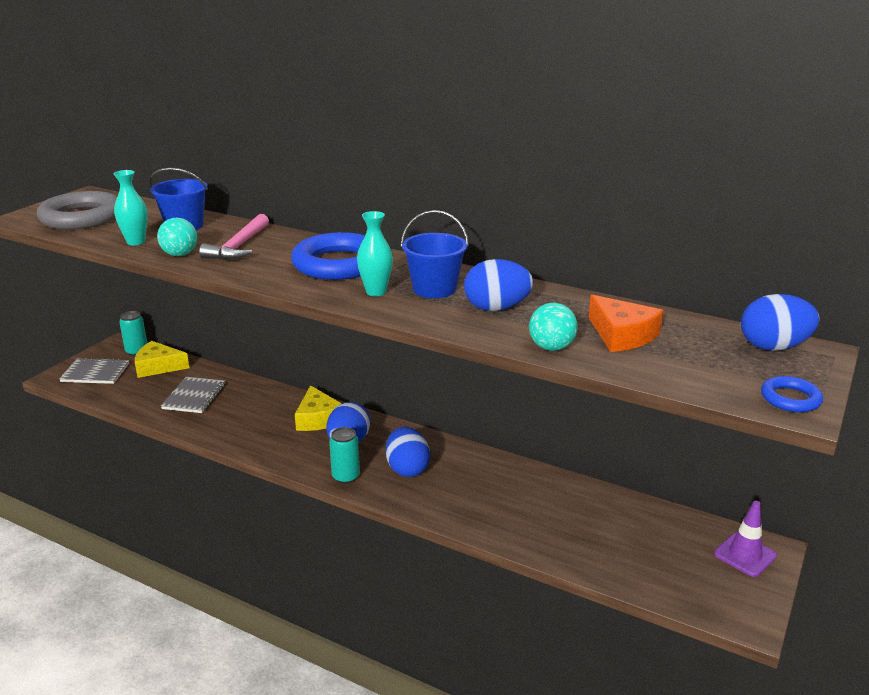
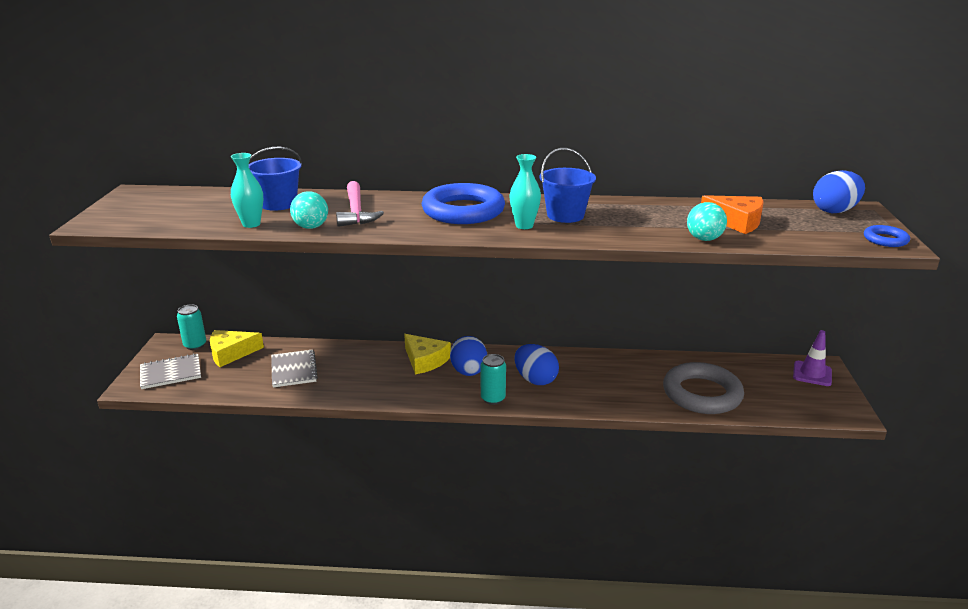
camera: 25 degrees left, 0 degrees up
(82, 217) = (161, 213): grey ring -> grey ring (702, 394)
(496, 308) = (629, 220): blue egg -> none

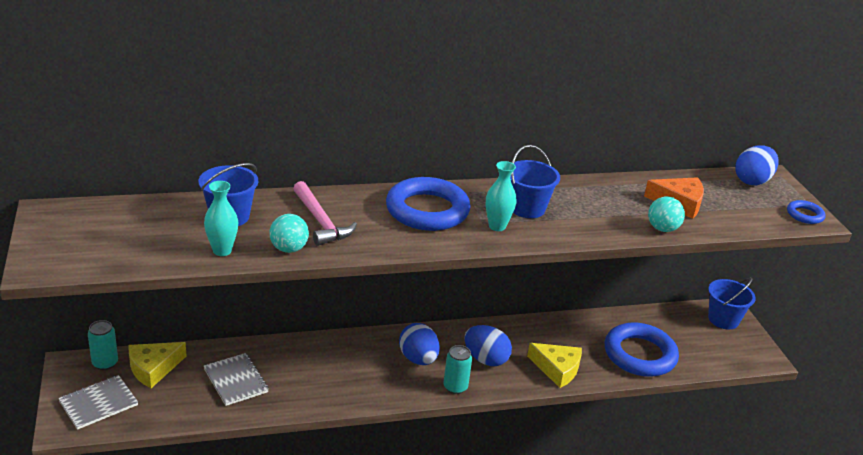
camera: 20 degrees left, 5 degrees up
(425, 360) = (368, 350): yellow cheese -> yellow cheese (557, 369)
(702, 394) = (639, 354): grey ring -> blue ring
(812, 374) = (723, 319): purple traffic cone -> blue bucket

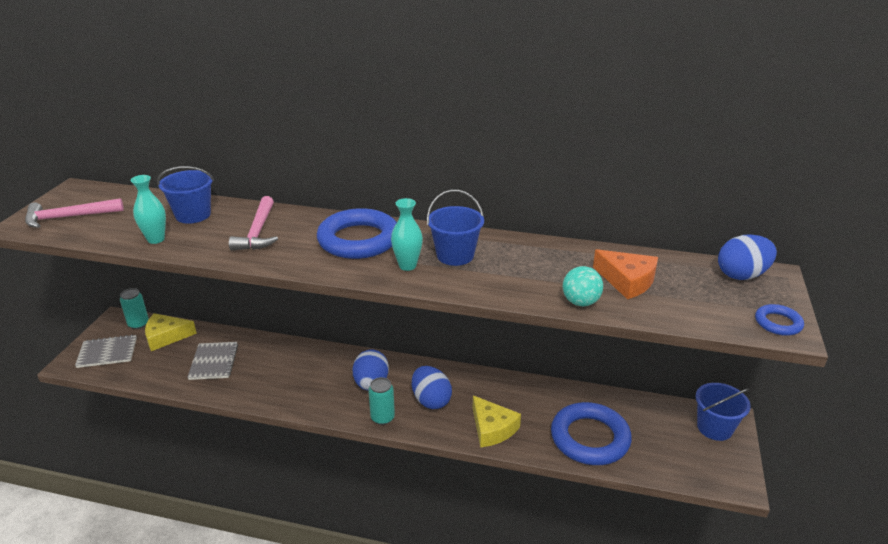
camera: 30 degrees right, 0 degrees up
(86, 246) = (68, 217): none -> pink hammer
(289, 249) = (207, 248): turquoise ball -> none

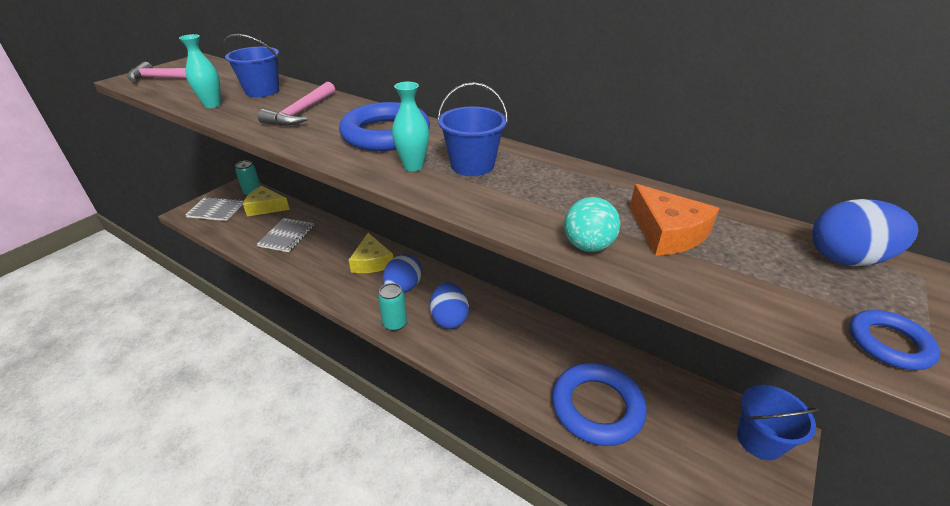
camera: 20 degrees right, 5 degrees up
(492, 428) = (495, 365): yellow cheese -> yellow cheese (372, 261)

